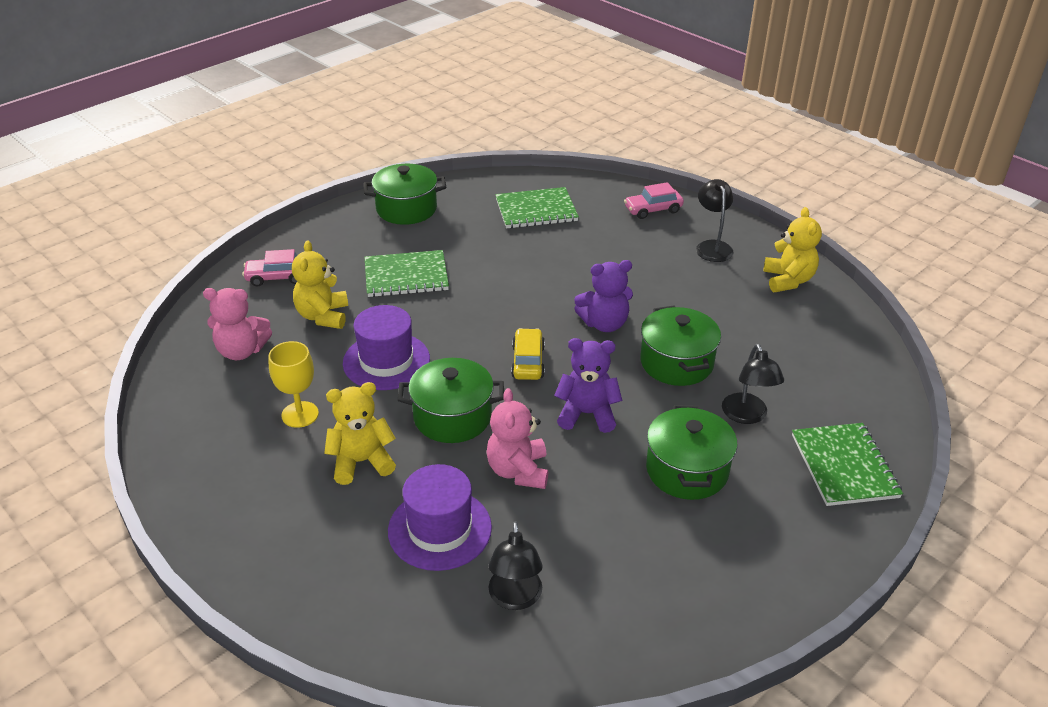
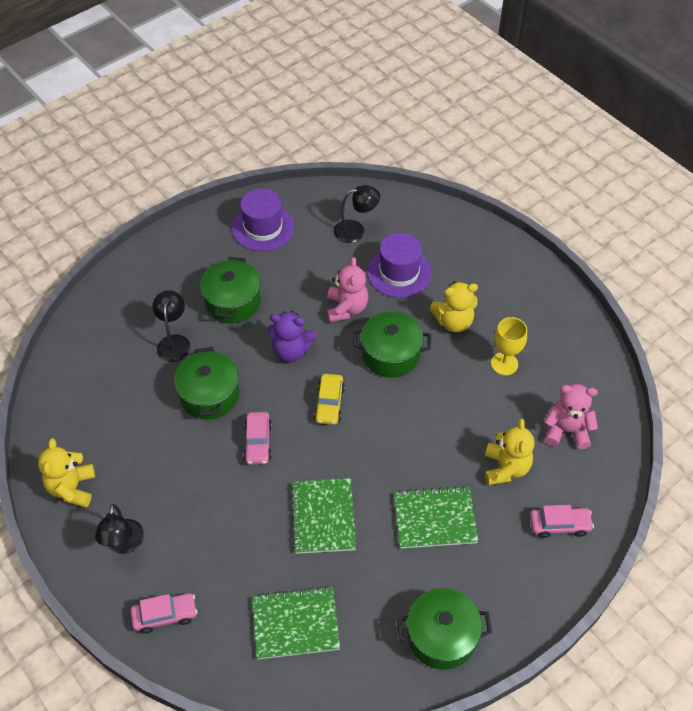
camera: 175 degrees left, 15 degrees up
(386, 361) = (444, 412): purple hat -> purple hat (263, 227)
(515, 598) = (356, 230): black lamp -> black lamp turned 75 degrees clockwise
(604, 324) = (258, 442): purple teddy bear -> pink car
(844, 466) = (125, 299): green notebook -> green notebook (323, 517)

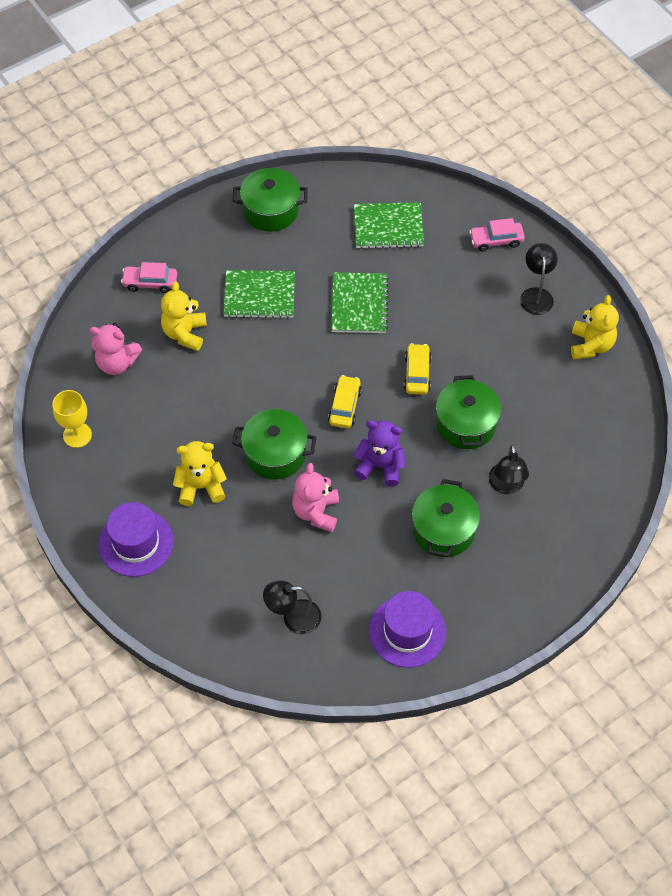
camera: 175 degrees left, 5 degrees up
(258, 442) = (417, 374): pink car -> yellow car
(399, 272) = (250, 554): purple hat -> purple hat (136, 543)
(504, 364) = (158, 435): yellow goblet -> yellow goblet (77, 435)

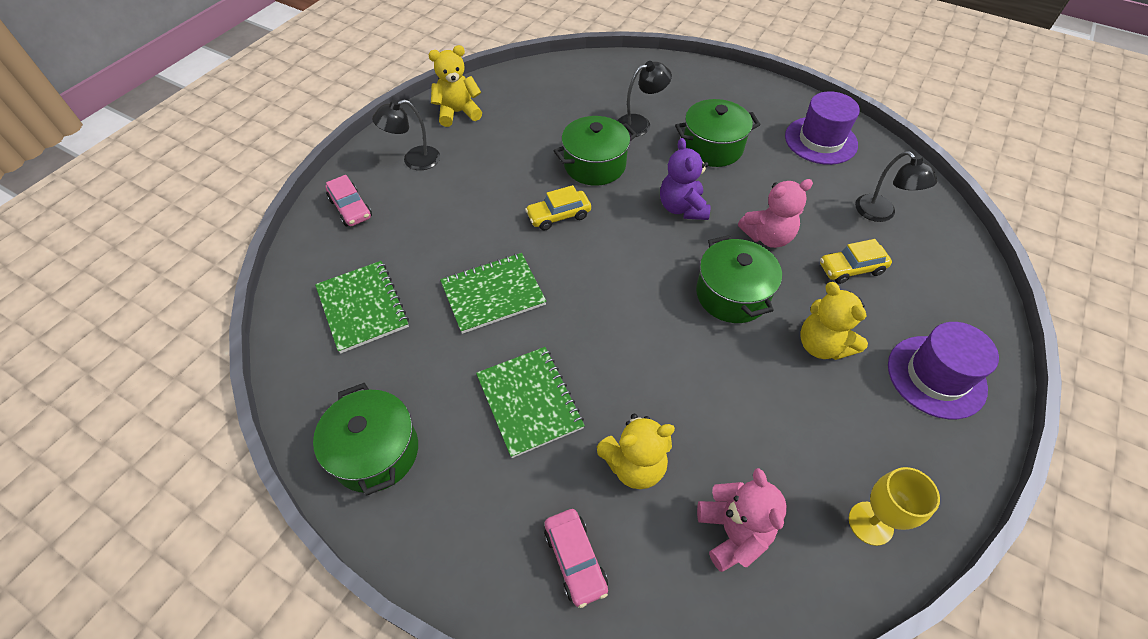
camera: 115 degrees left, 5 degrees down
(344, 406) = (634, 258): yellow car -> yellow car (851, 269)

